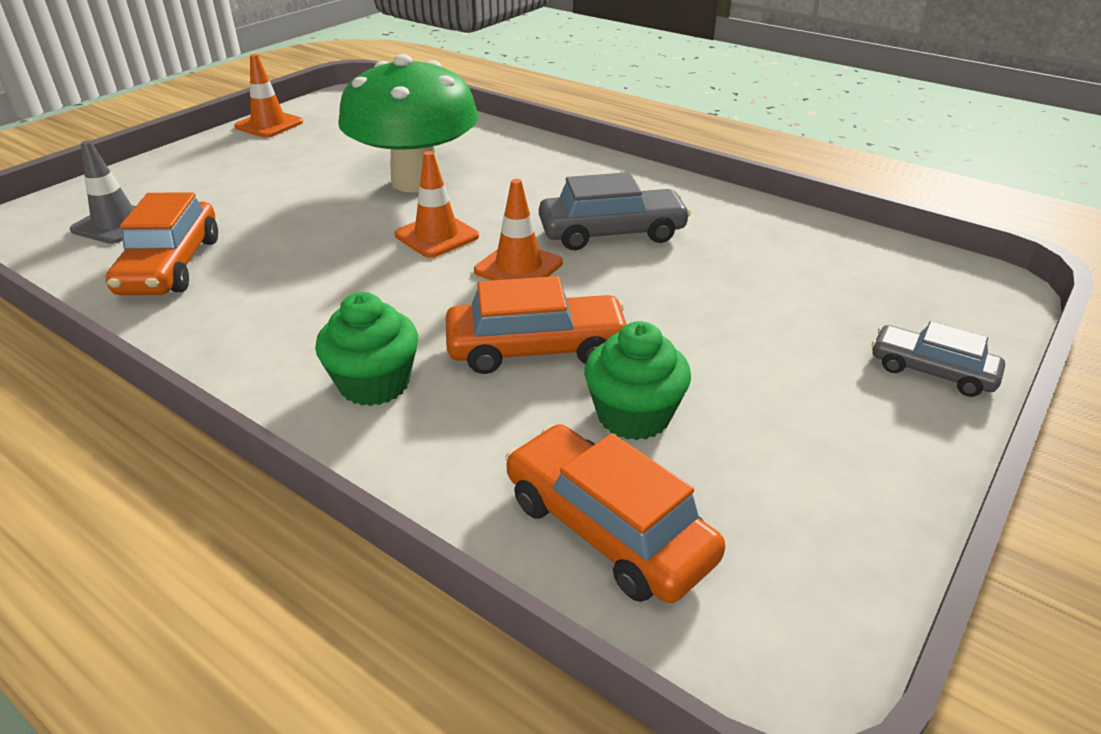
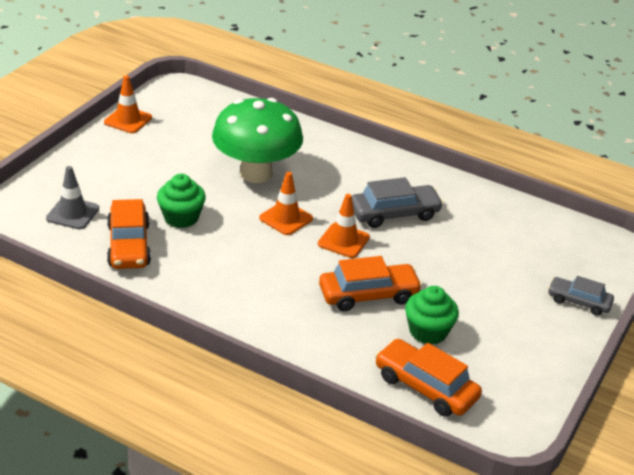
camera: 10 degrees left, 0 degrees up
(374, 383) = (287, 319): green cupcake -> green cupcake (181, 217)

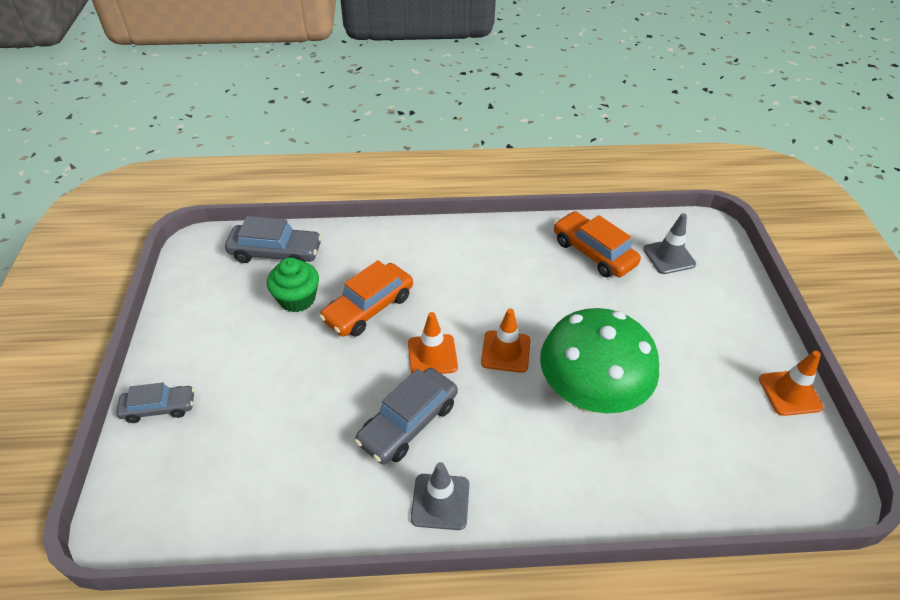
camera: 150 degrees right, 10 degrees up
(181, 217) = (589, 300): green cupcake -> none
(403, 174) = (440, 501): none -> grey traffic cone
(425, 387) = (276, 253): orange car -> grey car

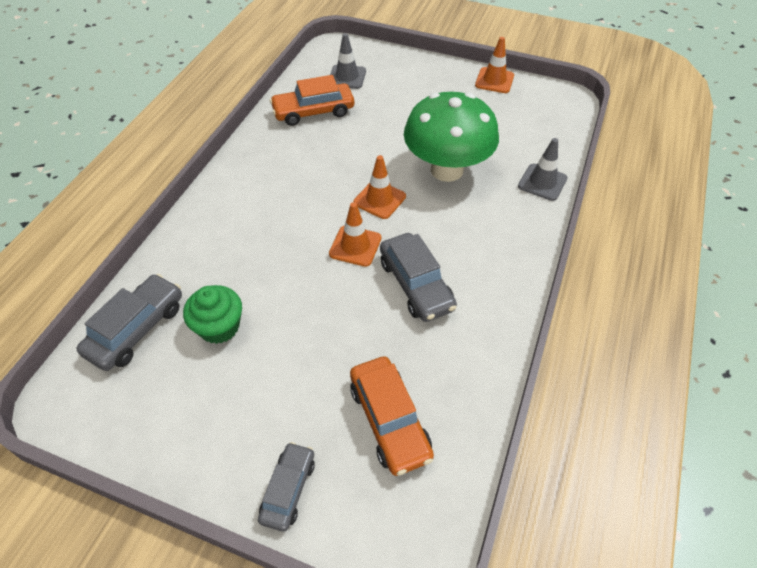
camera: 65 degrees left, 5 degrees up
(368, 308) = (271, 273): orange car -> orange car (389, 421)
(440, 501) = (498, 288): grey traffic cone -> grey traffic cone (542, 182)

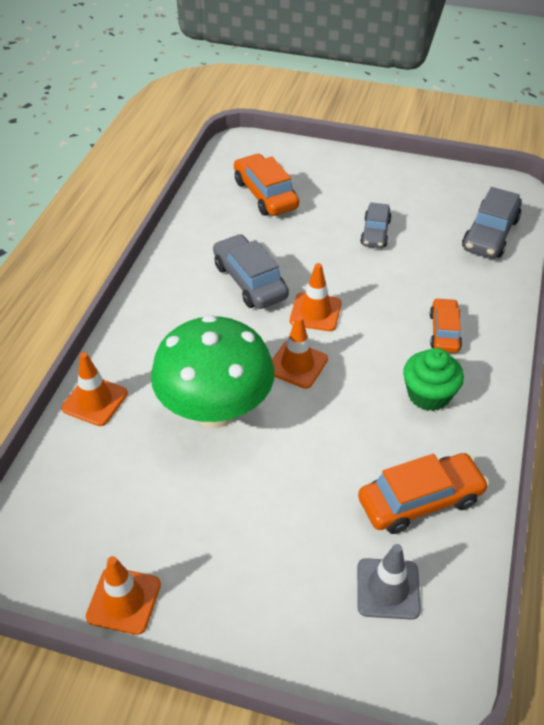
camera: 175 degrees right, 5 degrees down
(219, 327) = (420, 240): green cupcake -> green cupcake (428, 395)
(244, 219) = (444, 332): none -> orange car
(288, 489) = (328, 161): grey car -> grey car (375, 232)
(542, 182) = (95, 401): grey traffic cone -> orange traffic cone

